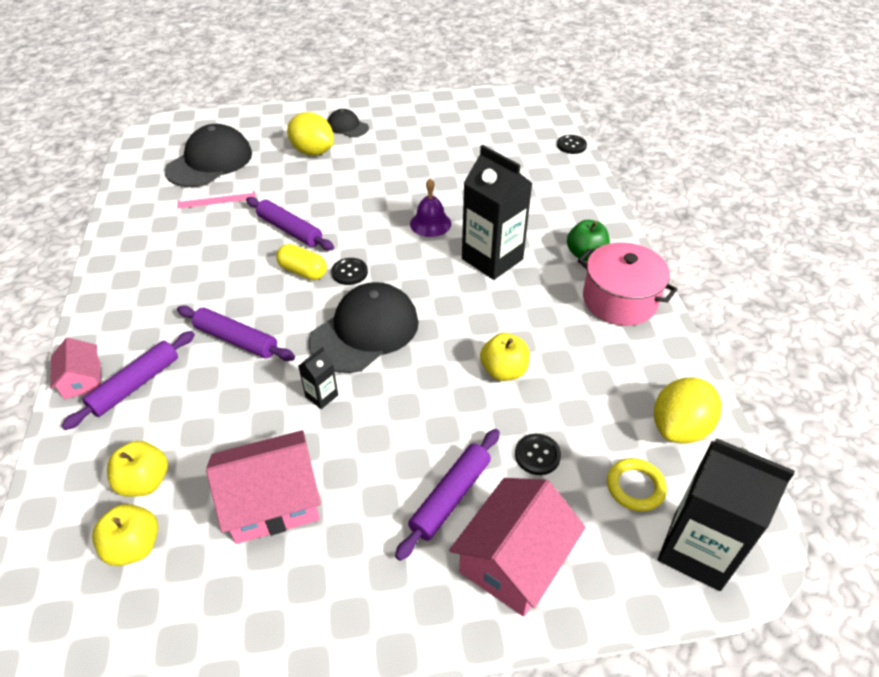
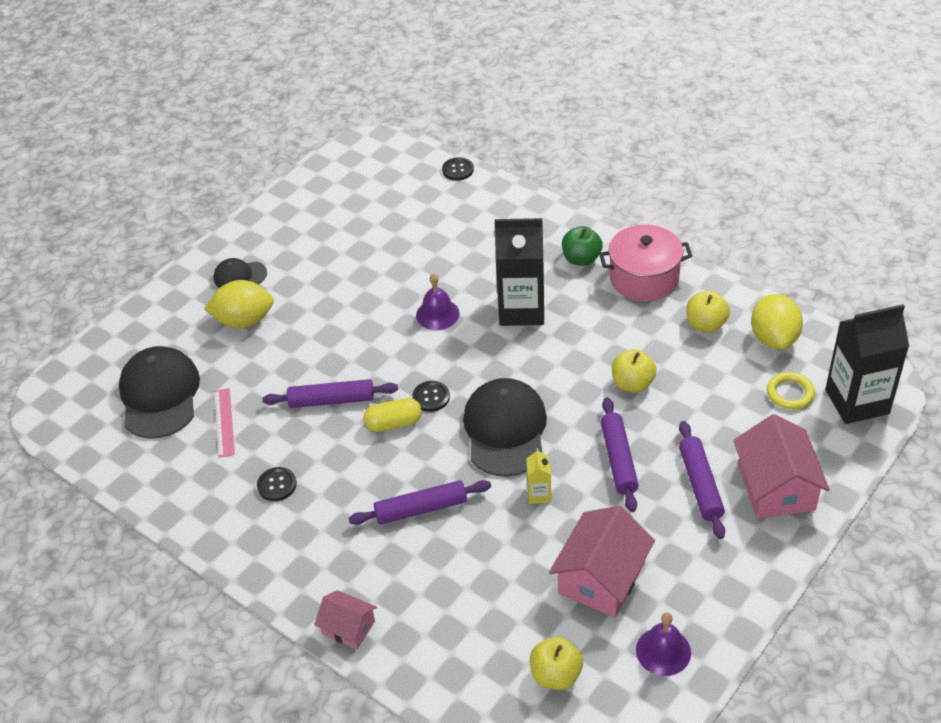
camera: 40 degrees left, 0 degrees up
(135, 385) = (395, 596): purple rolling pin -> purple rolling pin (618, 459)
(145, 482) = (503, 640): yellow apple -> yellow apple (705, 324)
(216, 199) = (224, 422): pink ruler -> pink ruler turned 45 degrees counterclockwise
(227, 612) = (663, 651): none -> purple bell
(322, 396) = (539, 494): black carton -> yellow carton
(537, 455) = (717, 419): black button -> black button (277, 485)

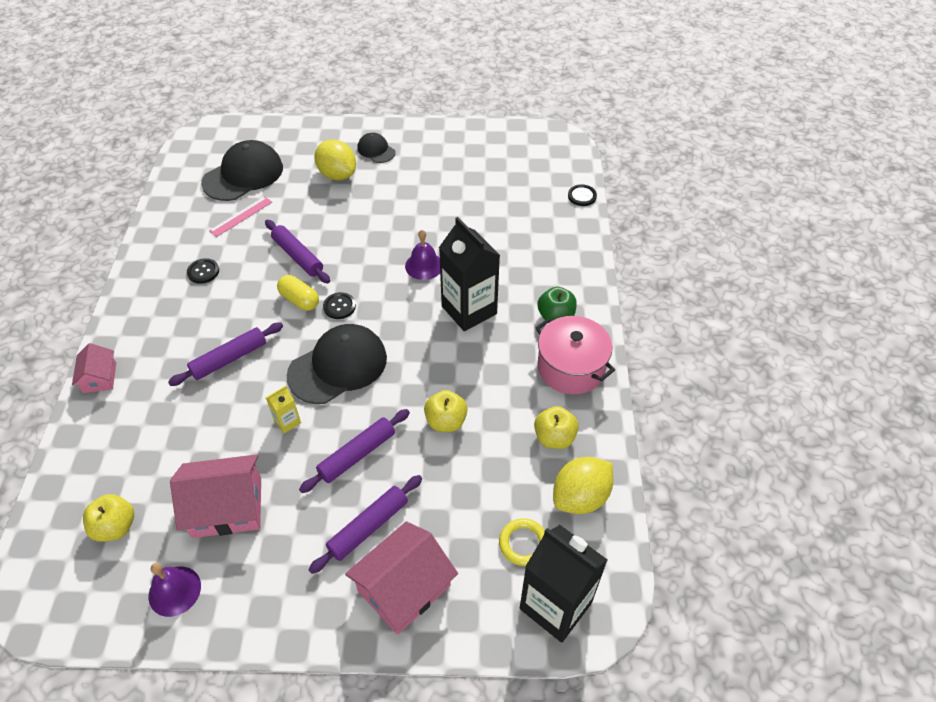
camera: 50 degrees right, 5 degrees up
(421, 509) = (229, 359): purple rolling pin -> purple rolling pin turned 75 degrees counterclockwise

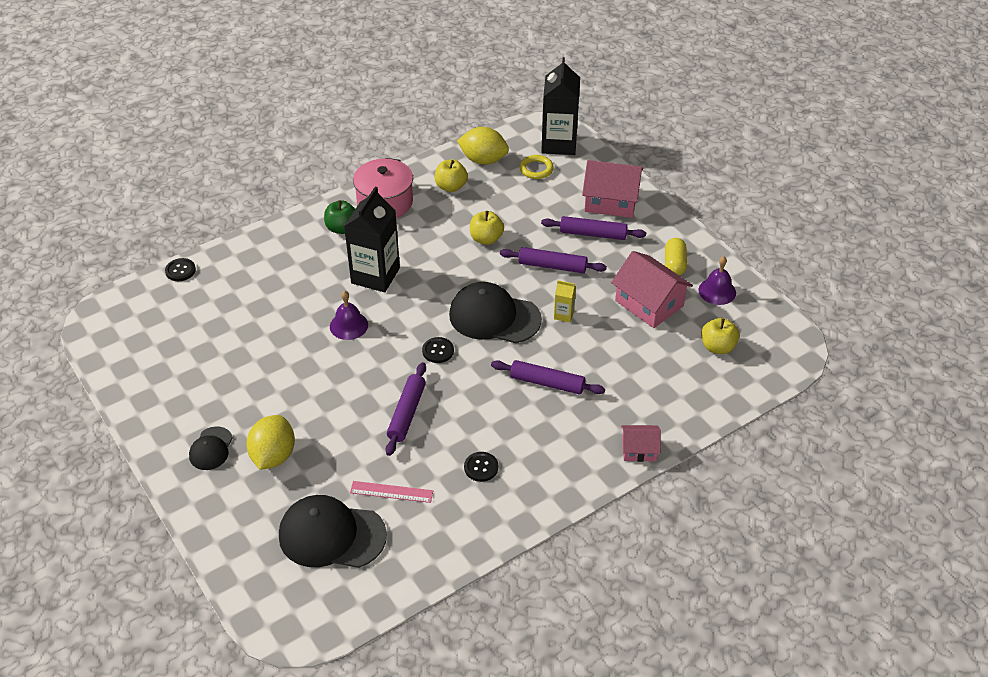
camera: 125 degrees left, 5 degrees down
(100, 377) = (639, 450): pink house -> pink house turned 45 degrees clockwise
(299, 300) = (453, 379): yellow capsule -> yellow capsule (674, 264)

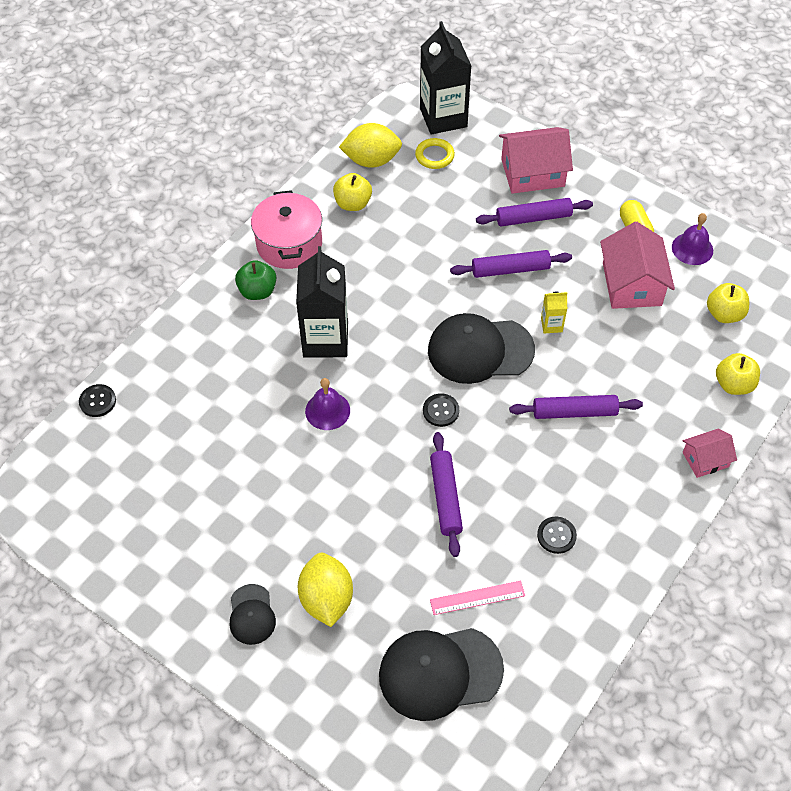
camera: 20 degrees left, 10 degrees up
(486, 239) = (423, 257): yellow apple -> yellow apple (733, 384)
(649, 303) = (631, 284): pink house -> pink house turned 60 degrees clockwise

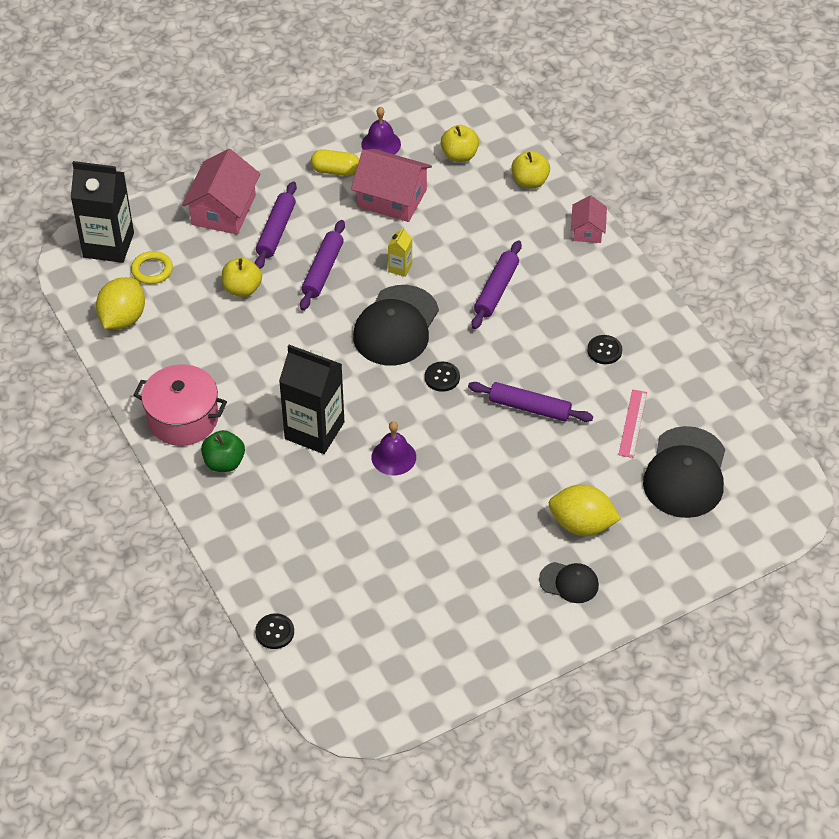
camera: 65 degrees left, 5 degrees down
(353, 203) = (167, 352): yellow apple -> yellow apple (242, 289)

